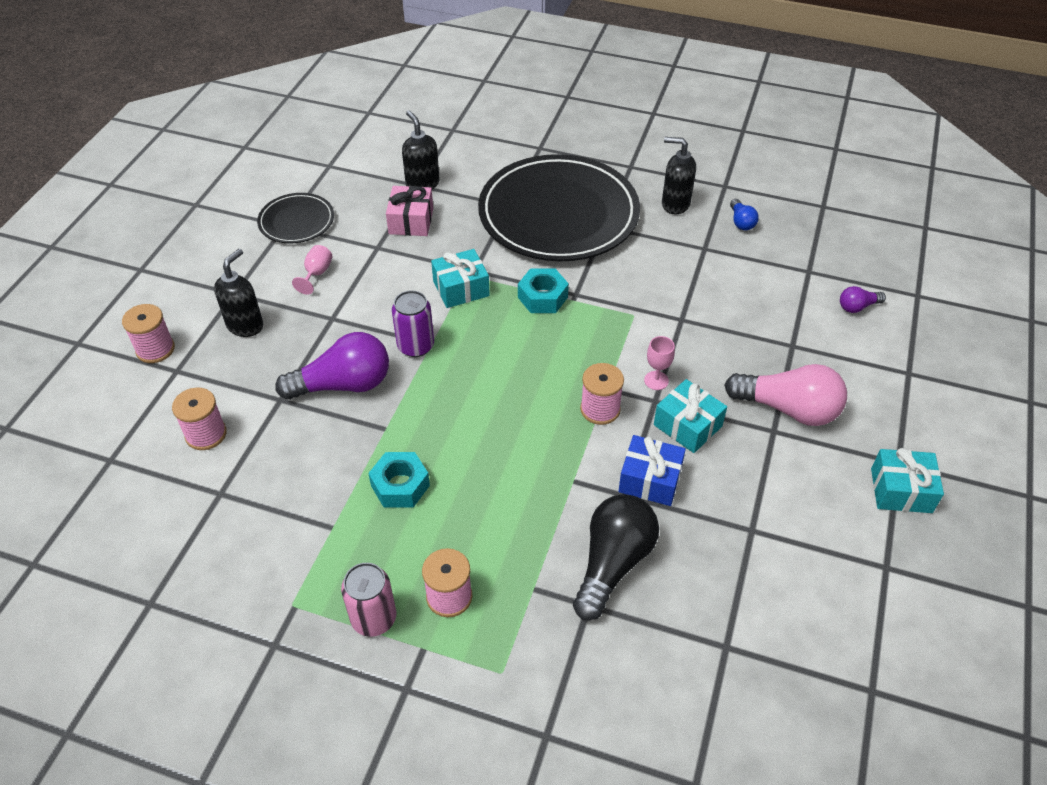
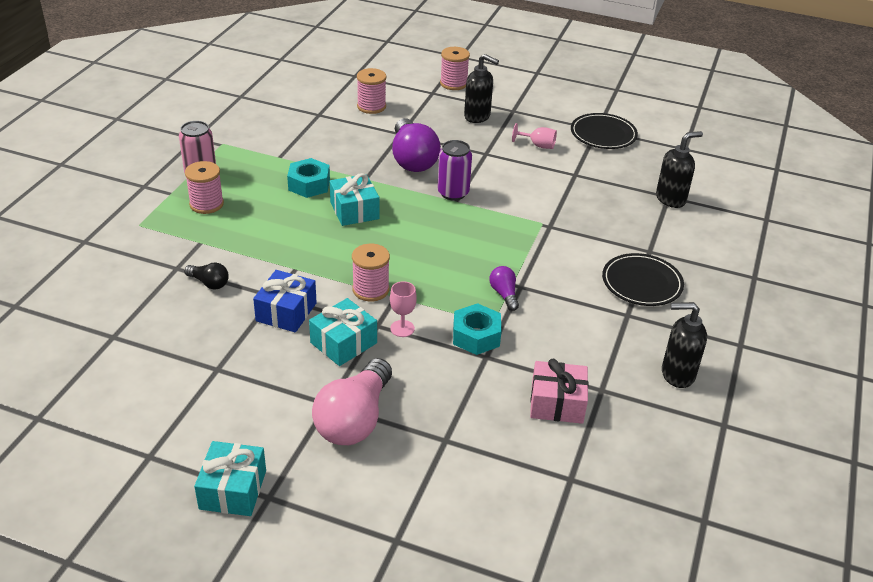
camera: 90 degrees right, 10 degrees down
(411, 221) = (614, 192): pink gift -> pink gift (557, 403)
(461, 288) = (524, 218): turquoise gift -> turquoise gift (354, 210)
(542, 297) = (515, 265): turquoise nut -> turquoise nut (476, 336)
(558, 214) = (642, 283): black plate -> black plate, size x0.47
(613, 563) = (209, 283): black light bulb -> black light bulb, size x0.48
(675, 204) = (677, 374): black soap dispenser -> black soap dispenser turned 105 degrees counterclockwise
(741, 222) = (654, 429): blue light bulb -> none
(857, 307) = (509, 514): purple light bulb -> purple light bulb (504, 294)

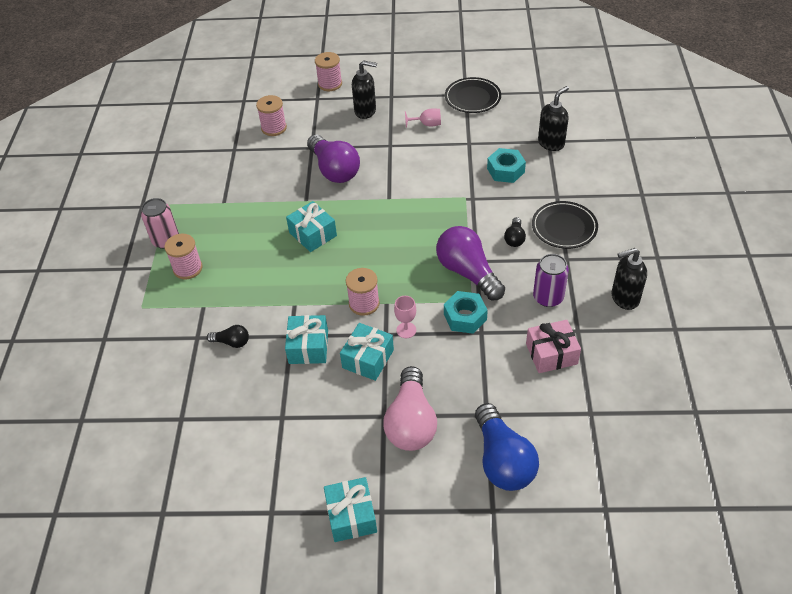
camera: 15 degrees left, 10 degrees up
(286, 312) = (308, 347): blue gift -> turquoise gift
(309, 184) = (263, 221): turquoise nut -> turquoise nut (505, 170)
(437, 493) = (502, 460): none -> blue light bulb
(453, 193) = (383, 192): purple can -> purple can (548, 297)
(504, 294) = (468, 272): purple light bulb -> purple light bulb, size x2.09
(577, 277) = (514, 238): none -> black light bulb

